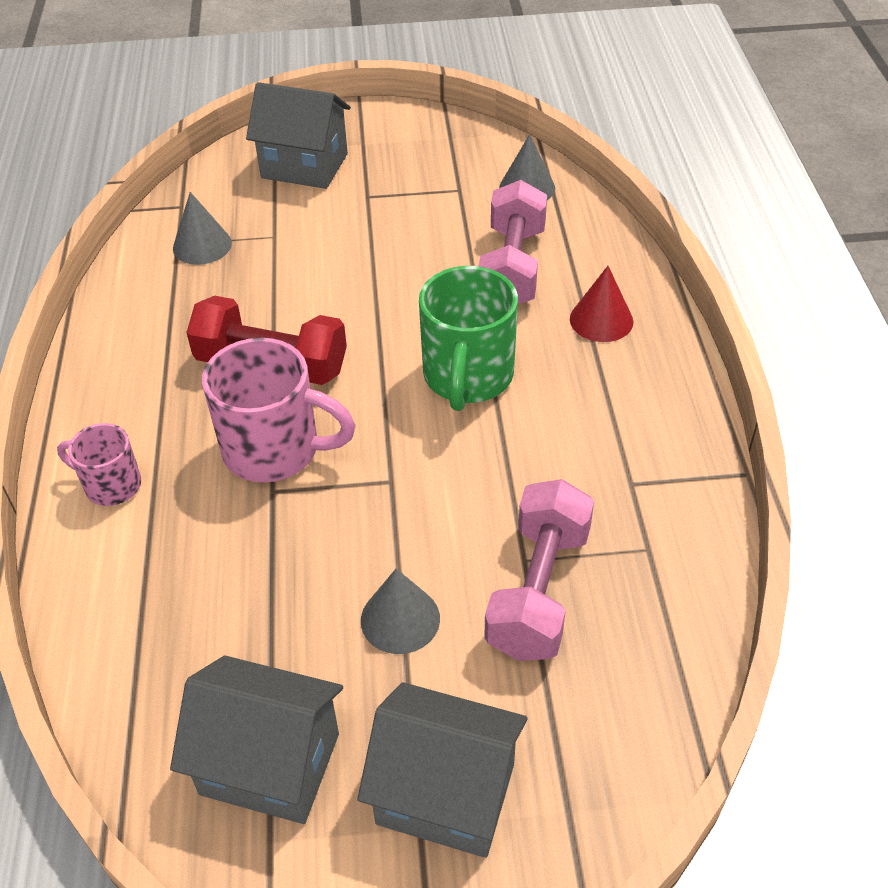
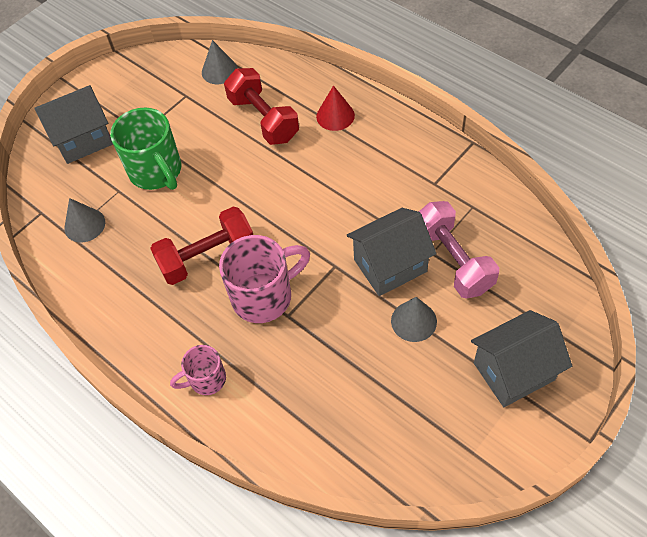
camera: 40 degrees left, 10 degrees up
(270, 763) = (436, 425): grey house -> grey house (390, 265)
(467, 378) = (309, 190): green mug -> green mug (157, 172)
(512, 268) = (263, 119): pink dumbbell -> red dumbbell

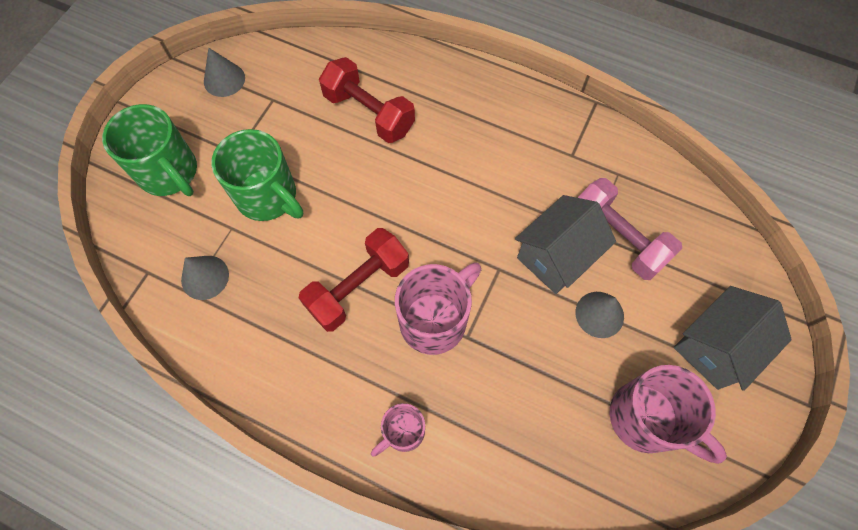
camera: 20 degrees left, 10 degrees up
(83, 139) = (170, 173): grey house -> green mug
(219, 71) = (301, 64): grey cone -> grey cone (224, 79)
(335, 116) = (445, 96): red cone -> none
(427, 418) = (647, 419): none -> pink mug

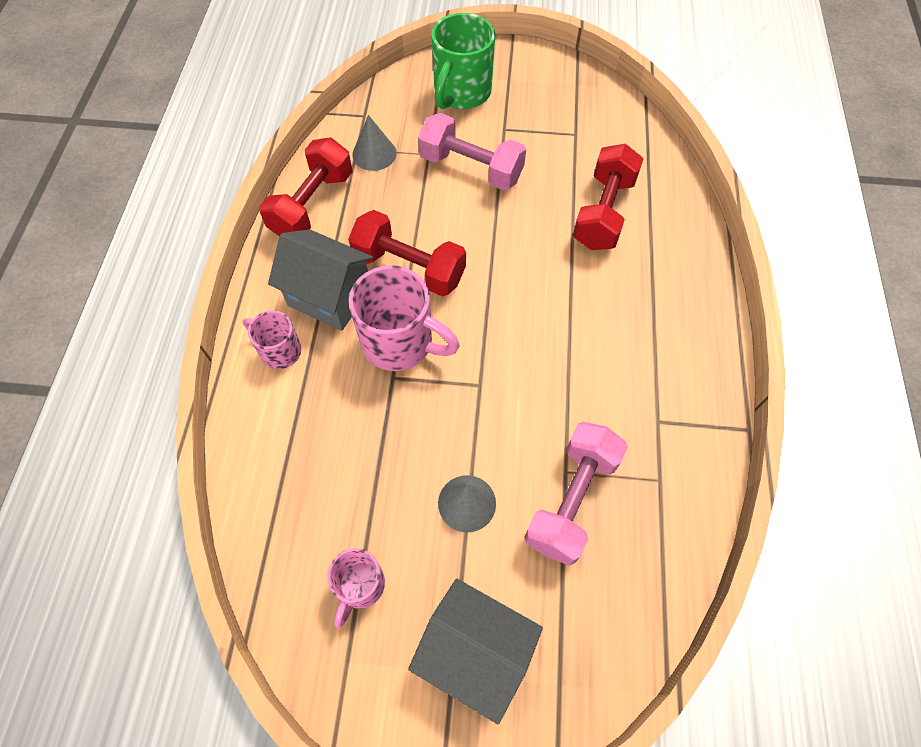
camera: 70 degrees right, 5 degrees down
(224, 79) = (576, 92): grey cone -> none
(241, 356) = (312, 205): none -> red dumbbell
(268, 197) = (471, 168): green mug -> pink dumbbell
(556, 257) = (518, 438): grey house -> grey house (330, 297)
(647, 419) = (360, 586): pink mug -> pink mug, size x0.57

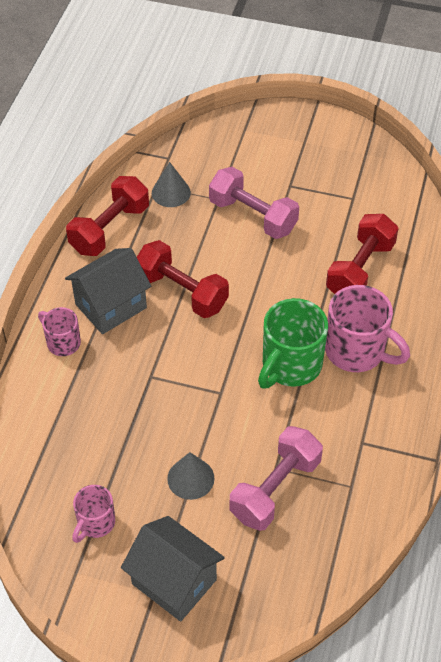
camera: 10 degrees right, 10 degrees down
(330, 297) = (111, 306): grey house -> grey house turned 75 degrees counterclockwise
(400, 343) = (162, 351): pink mug -> pink mug (357, 351)
(461, 93) = (259, 149): green mug -> green mug (290, 366)

